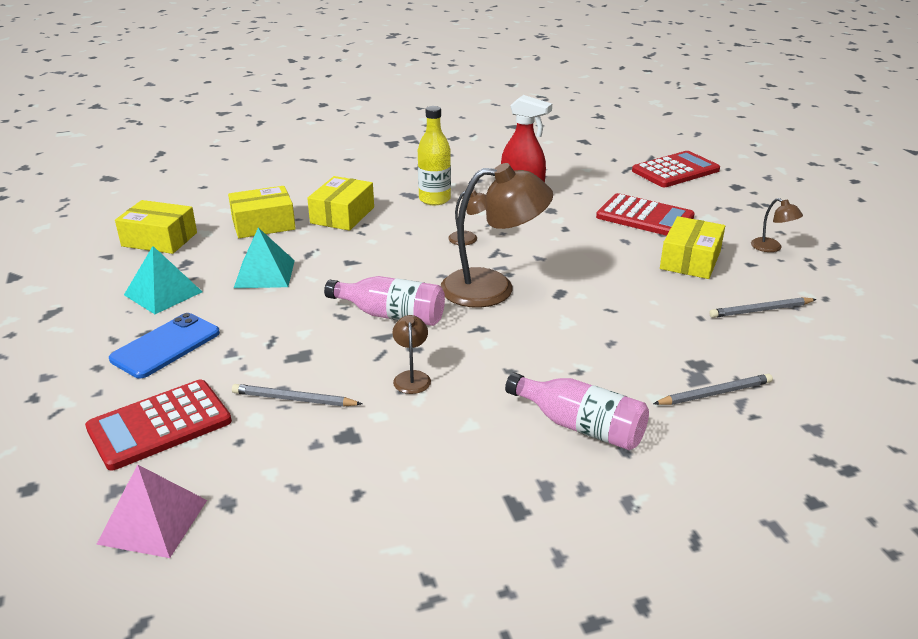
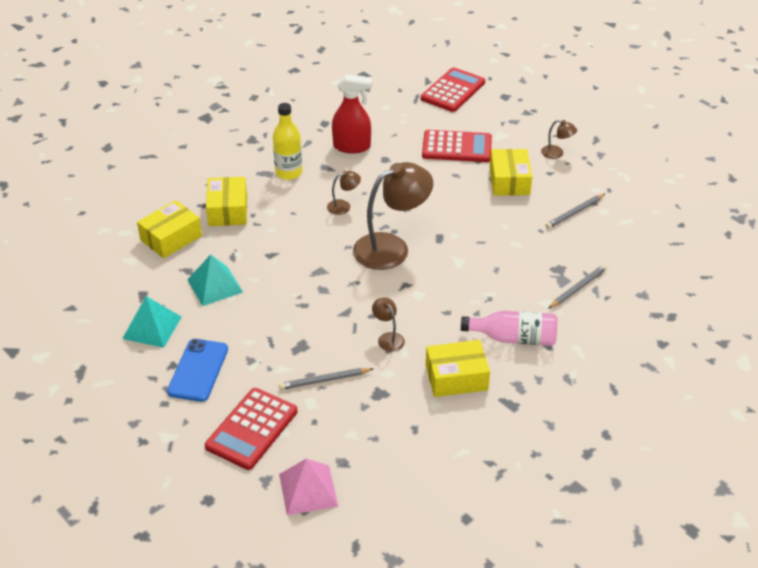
camera: 25 degrees left, 10 degrees up
(159, 239) = (98, 278): yellow box -> yellow box (456, 377)
(391, 315) = (337, 293): pink bottle -> none

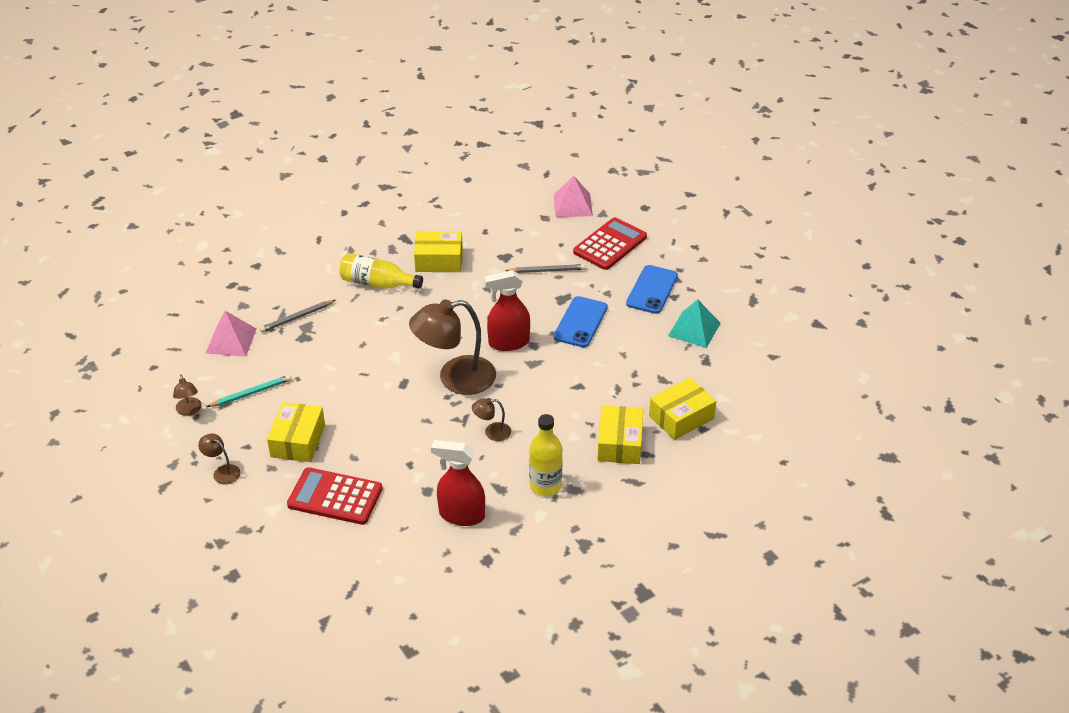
camera: 170 degrees left, 0 degrees up
(215, 285) = (636, 361): turquoise pyramid -> none
(276, 320) = (580, 322): none -> blue phone
(349, 288) = (508, 342): none -> red spray bottle
(388, 338) = (485, 296): brown lamp -> brown lamp (189, 410)
(453, 91) = (297, 596): red calculator -> none
(513, 338) = (377, 283): pink bottle -> yellow bottle
(574, 212) = (251, 393): grey pencil -> turquoise pencil
(627, 257) = (231, 341): none -> pink pyramid

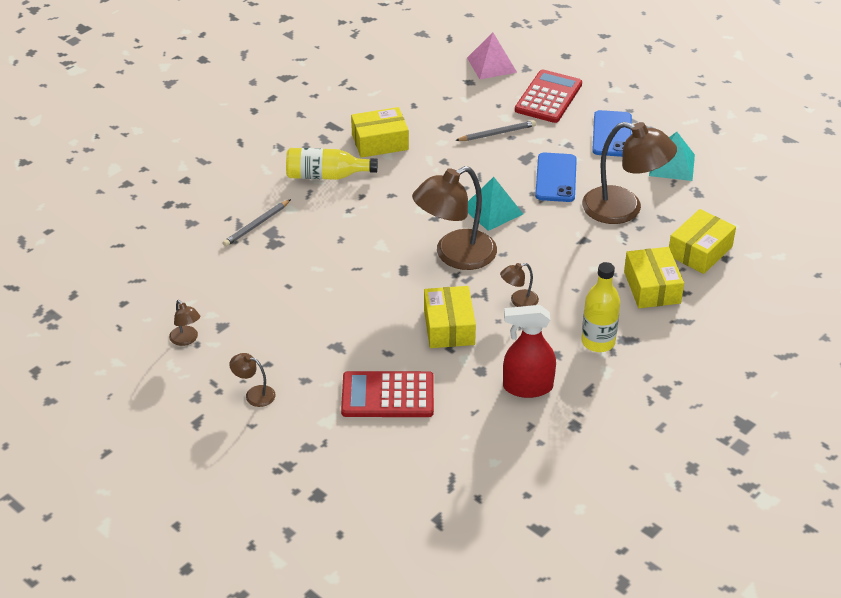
camera: 15 degrees left, 0 degrees up
(231, 341) = (196, 261): pink pyramid -> none
(251, 393) = (245, 310): turquoise pencil -> none
(298, 441) = (320, 348): yellow box -> yellow box (449, 327)
(508, 342) = (492, 210): red spray bottle -> turquoise pyramid
(629, 364) = (624, 209): none -> brown lamp

